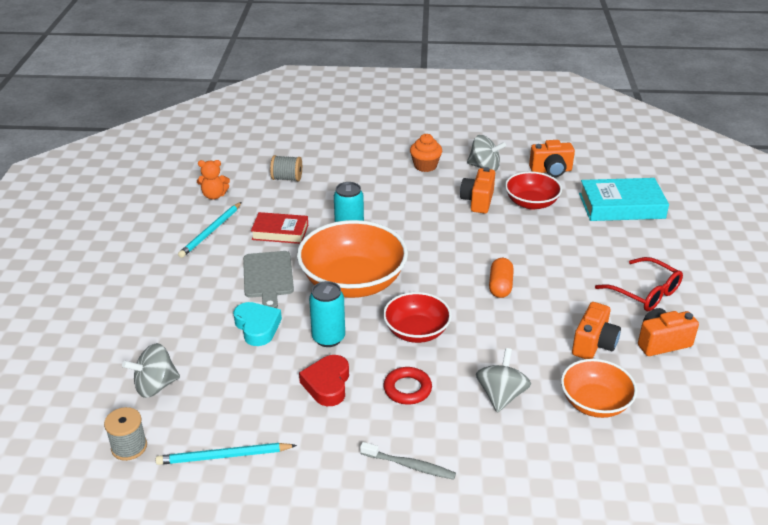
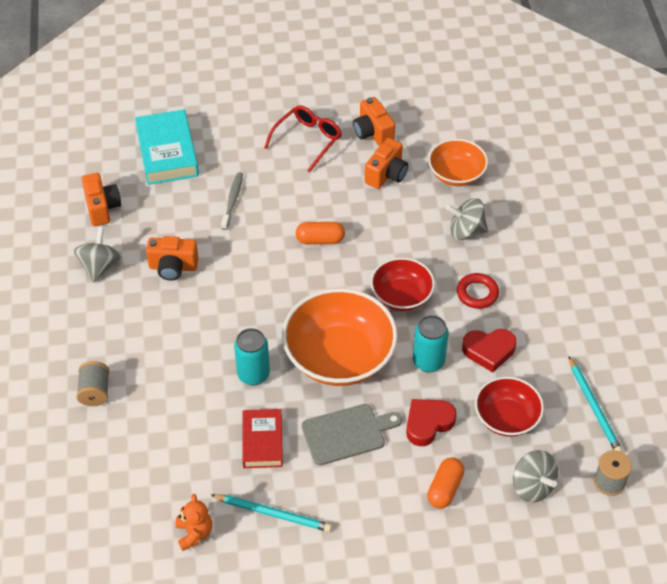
camera: 100 degrees left, 15 degrees up
(184, 327) = (445, 489): none -> orange capsule
(257, 327) = (428, 423): turquoise heart -> red heart
(287, 178) = (144, 461): grey spool -> grey spool (95, 392)
(409, 465) = (559, 282): grey toothbrush -> grey toothbrush (232, 200)
(425, 166) = (101, 322): orange cupcake -> none
(531, 203) = (171, 222): red bowl -> red bowl (506, 418)
(593, 344) = (386, 174): orange camera -> orange camera turned 105 degrees clockwise

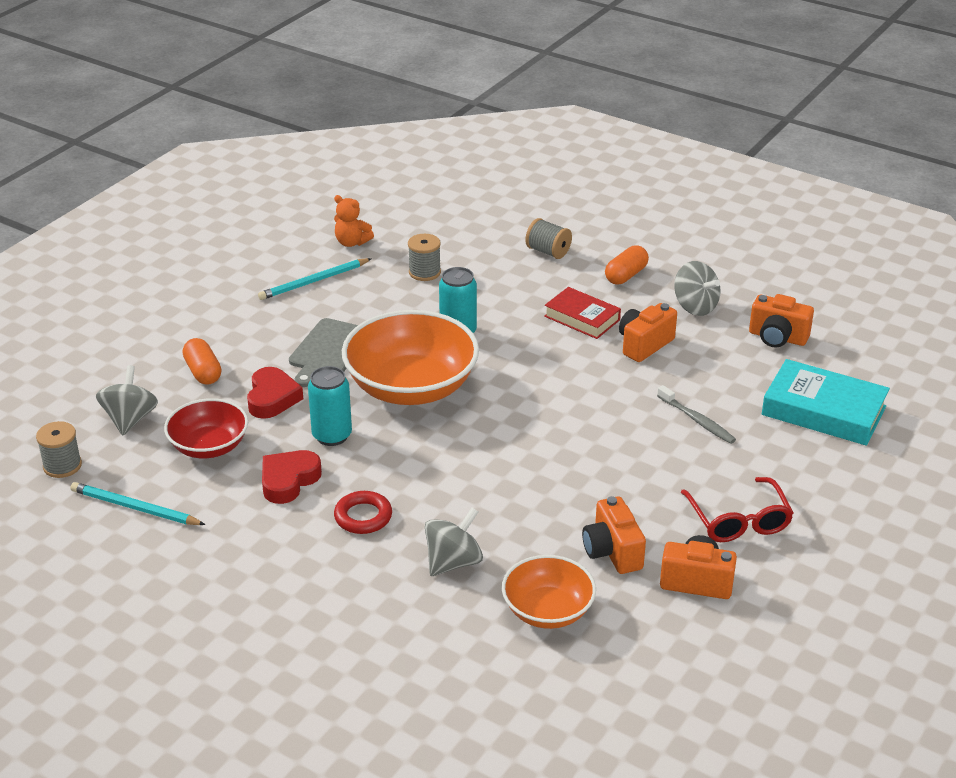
camera: 130 degrees right, 15 degrees down
(194, 450) = (424, 272): none -> grey spool
(262, 441) = (384, 306): red book -> red book (582, 318)
(320, 240) = (570, 450): orange capsule -> orange capsule (626, 275)
(401, 296) = (429, 463): red bowl -> none
(532, 486) = (130, 419): grey spinning top -> grey spinning top turned 90 degrees clockwise

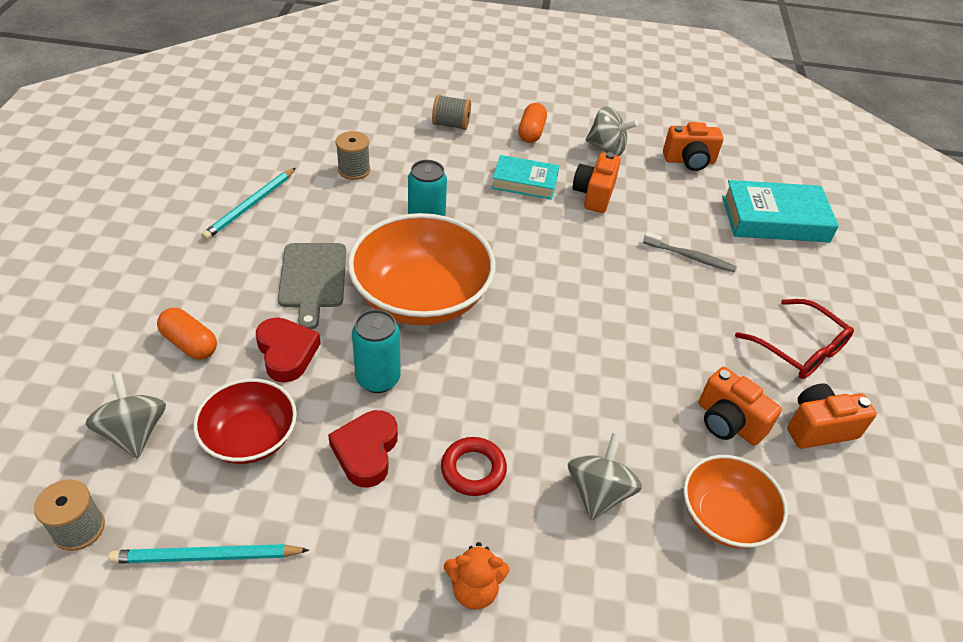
camera: 30 degrees left, 10 degrees up
(352, 242) = (263, 155): orange teddy bear -> orange teddy bear (474, 589)
(582, 318) = (525, 182): red book -> turquoise book

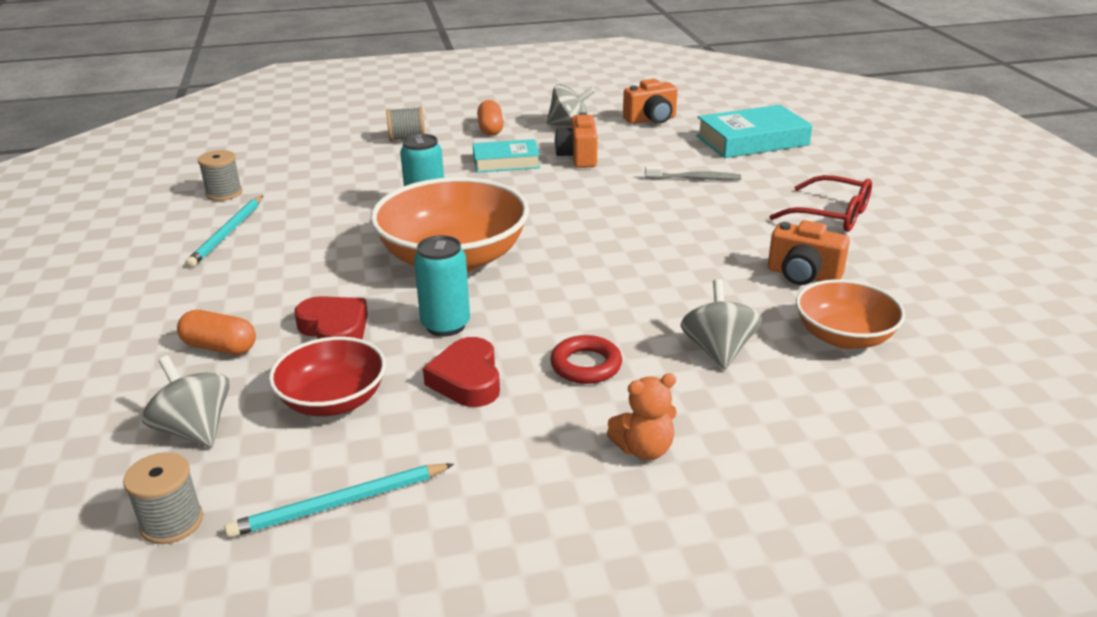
camera: 15 degrees left, 15 degrees down
(313, 279) = (330, 271): grey cutting board -> none
(354, 170) = (326, 187): grey spool -> grey spool (224, 193)
(819, 428) = (883, 260): orange camera -> none

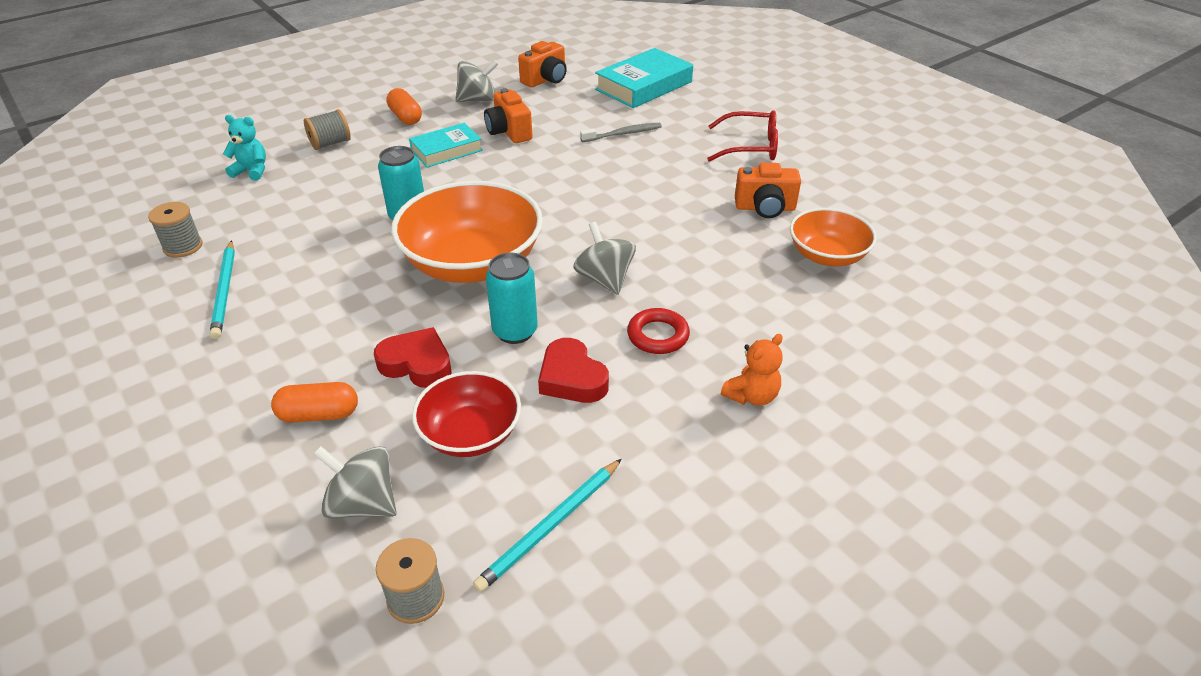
camera: 25 degrees left, 10 degrees up
(324, 148) = (252, 171): none -> turquoise teddy bear
(718, 350) = (747, 293): grey spinning top -> grey spinning top (604, 279)

